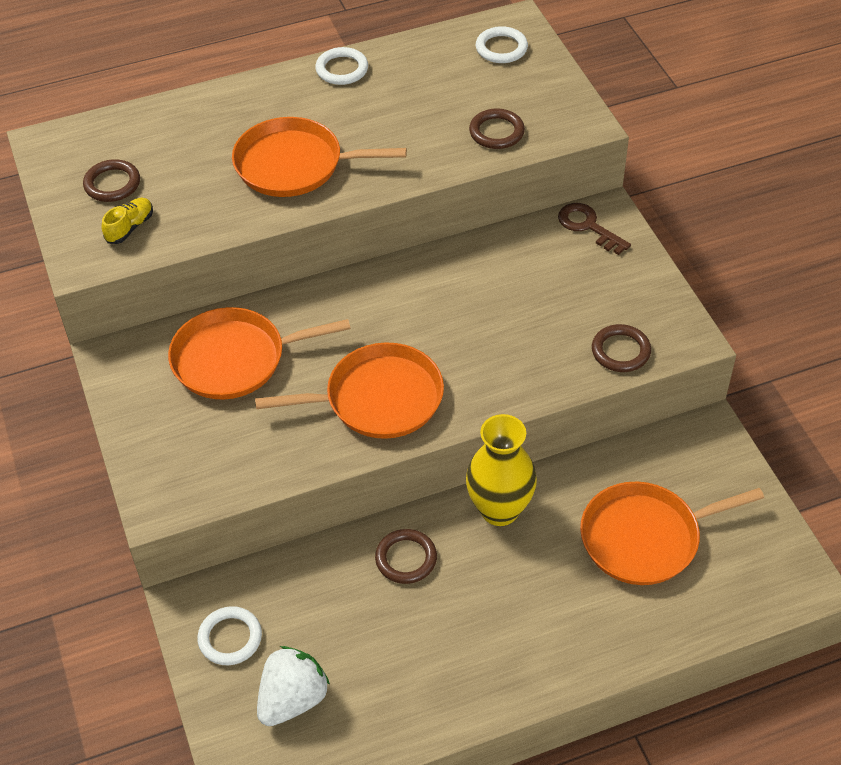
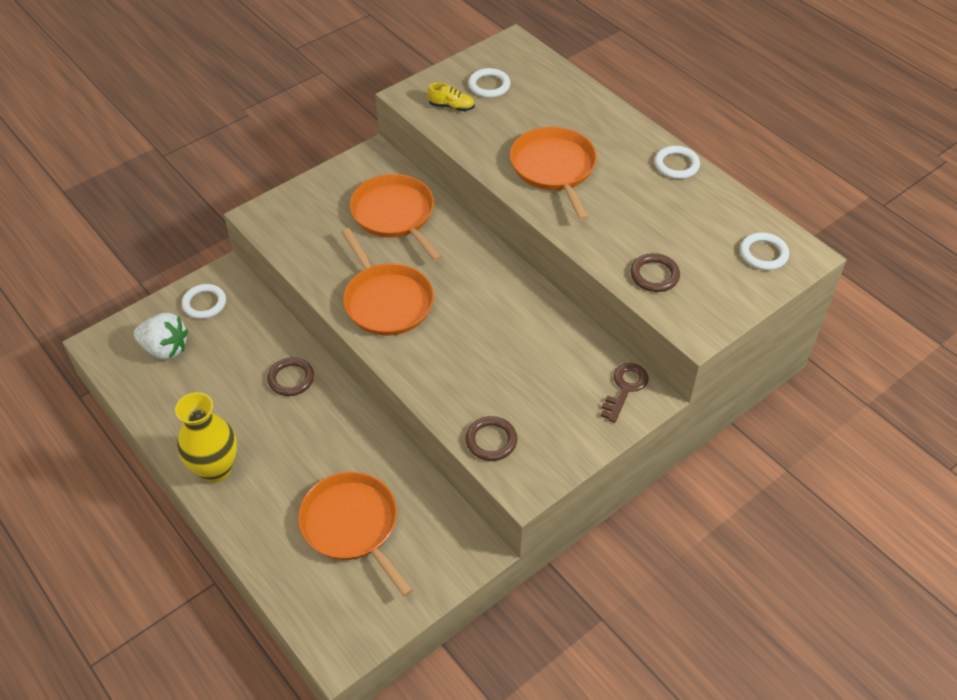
camera: 70 degrees right, 0 degrees up
(112, 184) = (489, 85): brown ring -> white ring
(499, 510) = (350, 423): yellow vase -> yellow vase (215, 469)

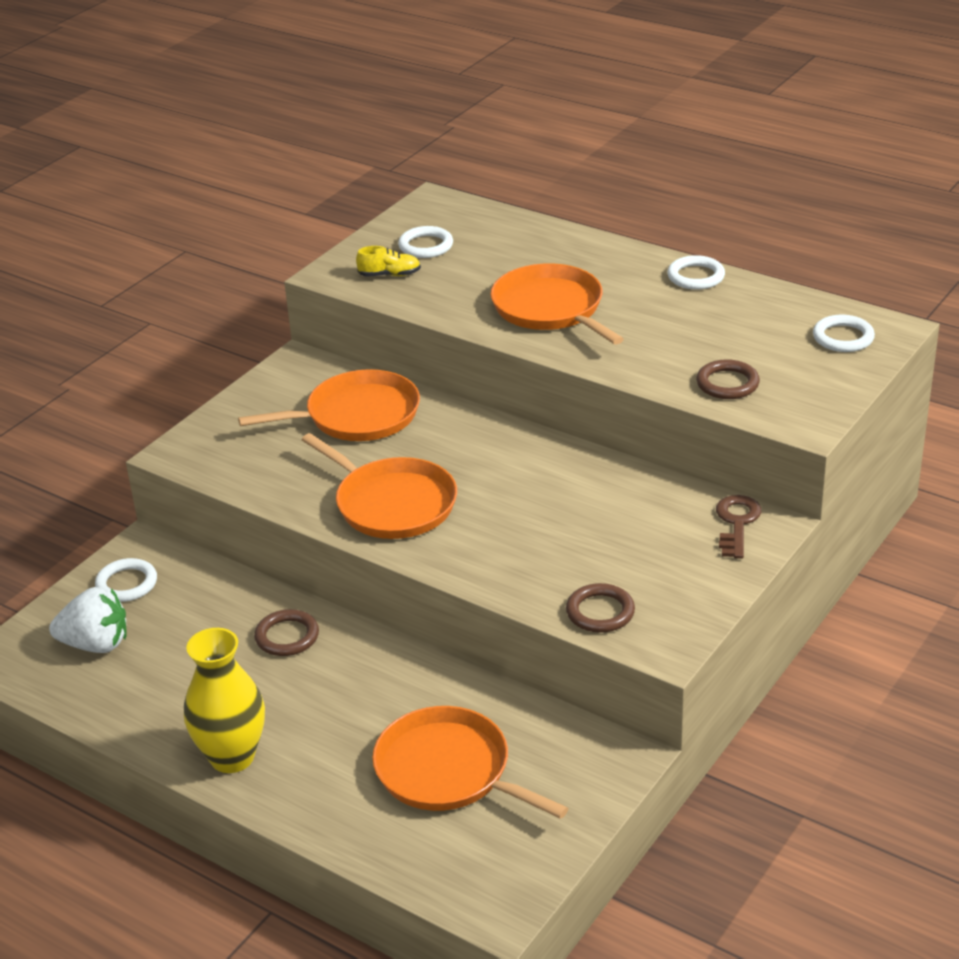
camera: 15 degrees left, 15 degrees down
(395, 215) = (357, 415): orange pan -> orange pan turned 120 degrees clockwise

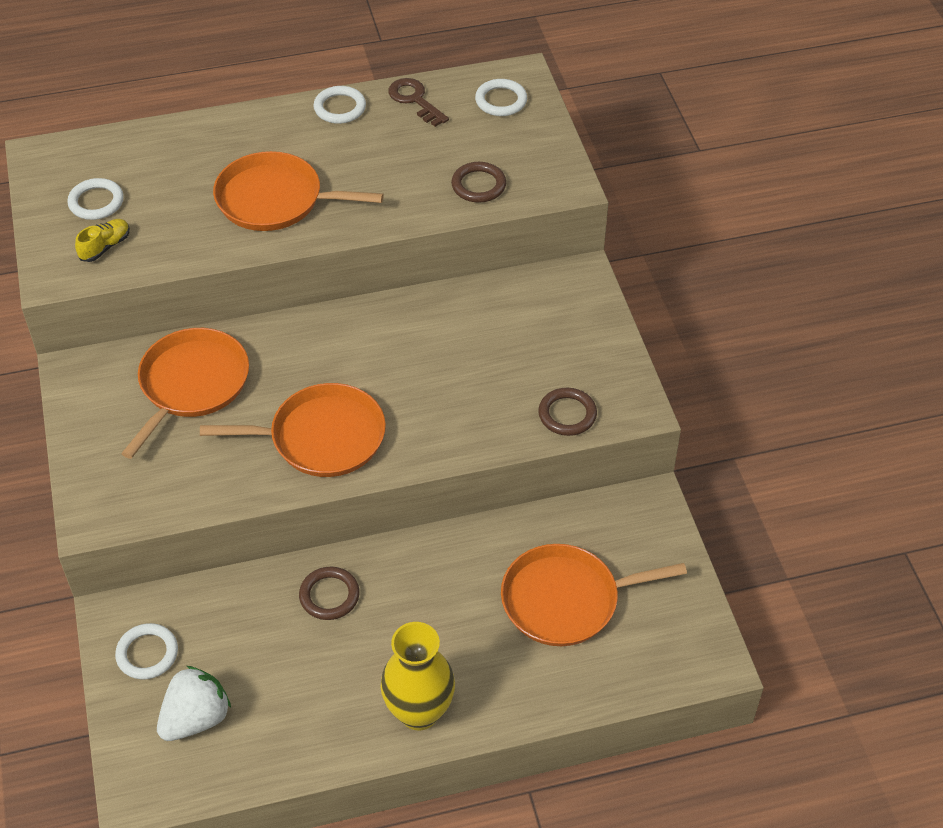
camera: 50 degrees left, 15 degrees up
(737, 523) = (561, 287): brown key -> brown key (415, 100)

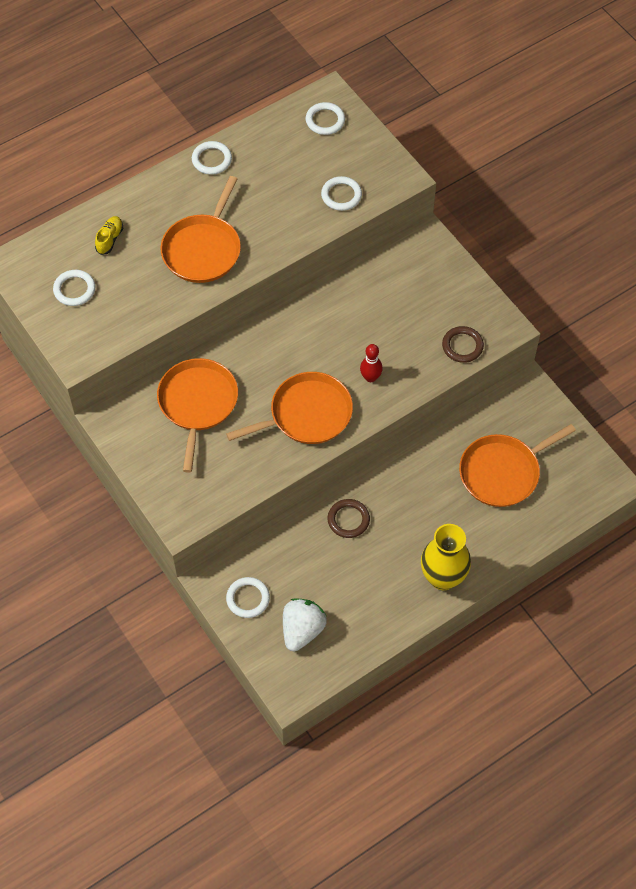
camera: 20 degrees left, 10 degrees up
(105, 247) = (101, 323): yellow shoe -> yellow shoe (110, 239)
(275, 200) = (203, 249): orange pan -> orange pan turned 60 degrees counterclockwise
(415, 100) = (263, 137): brown key -> none
(427, 417) = (370, 377): none -> red bowling pin
(478, 185) = (341, 195): brown ring -> white ring

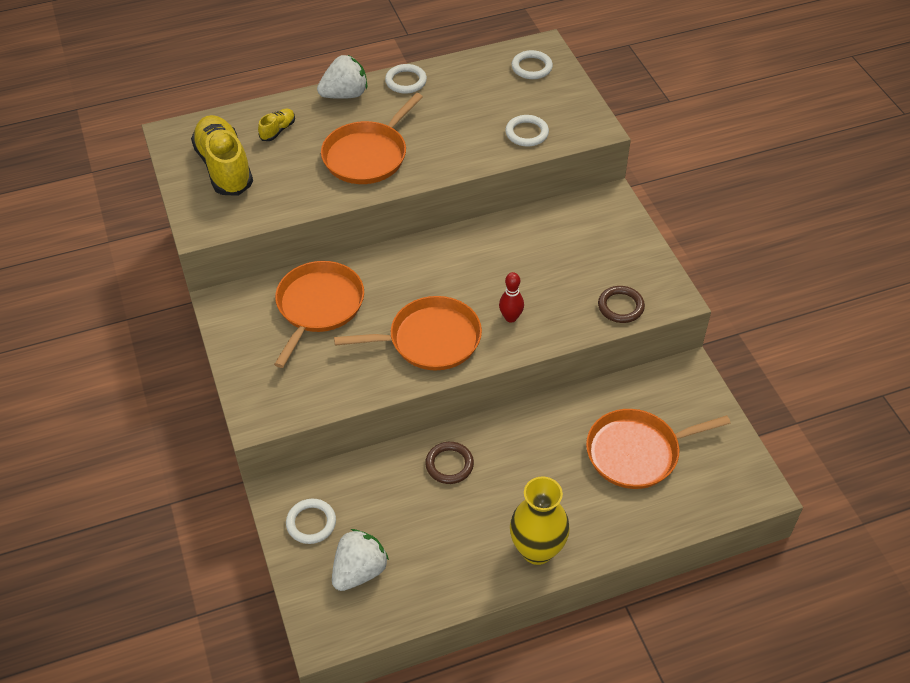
camera: 15 degrees right, 10 degrees down
(74, 289) = (224, 167): white ring -> yellow shoe
(159, 186) = (345, 95): none -> white strawberry

